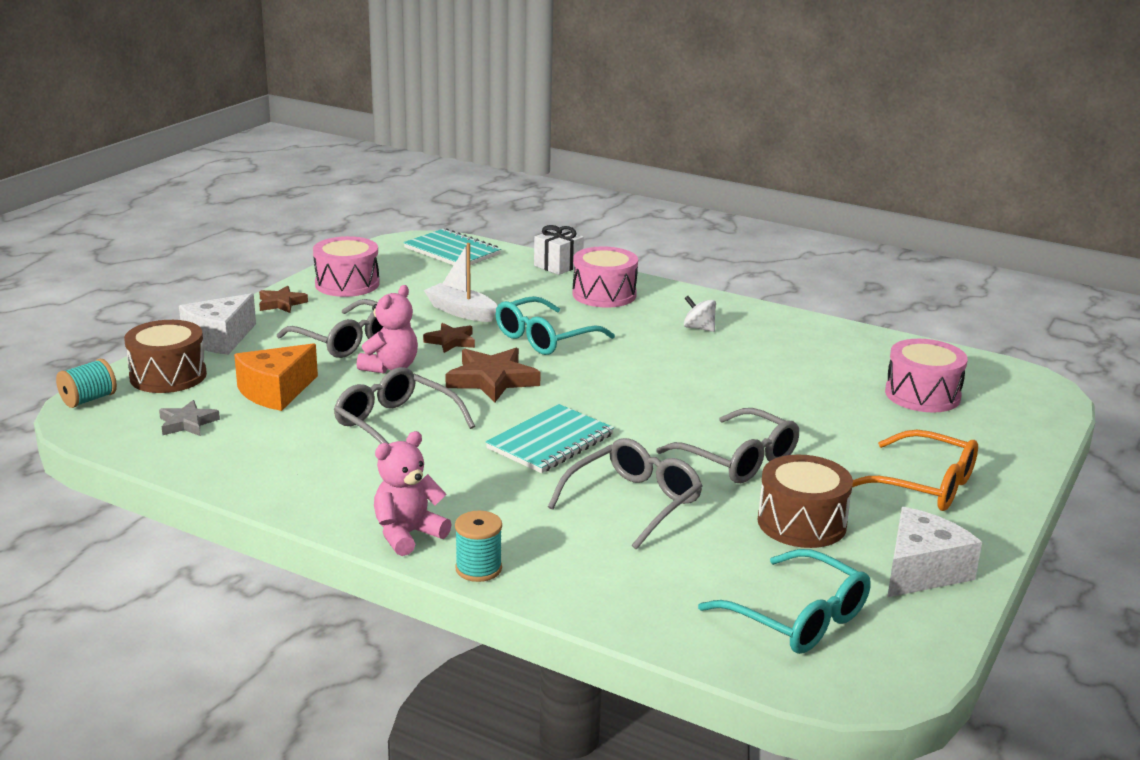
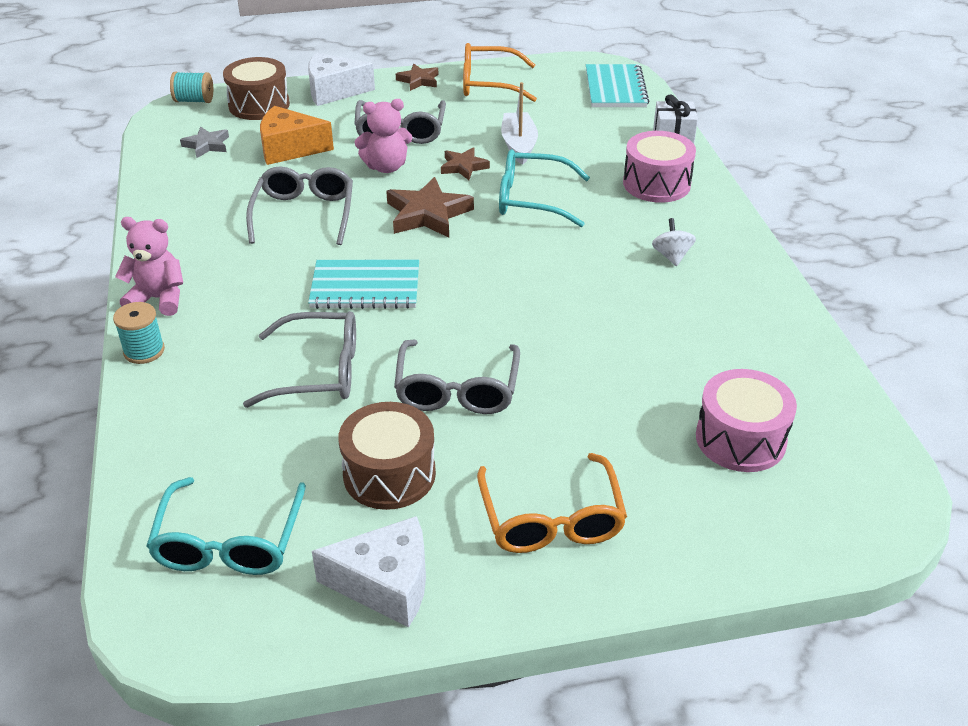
camera: 50 degrees right, 15 degrees up
(347, 284) = (488, 84): pink drum -> orange glasses

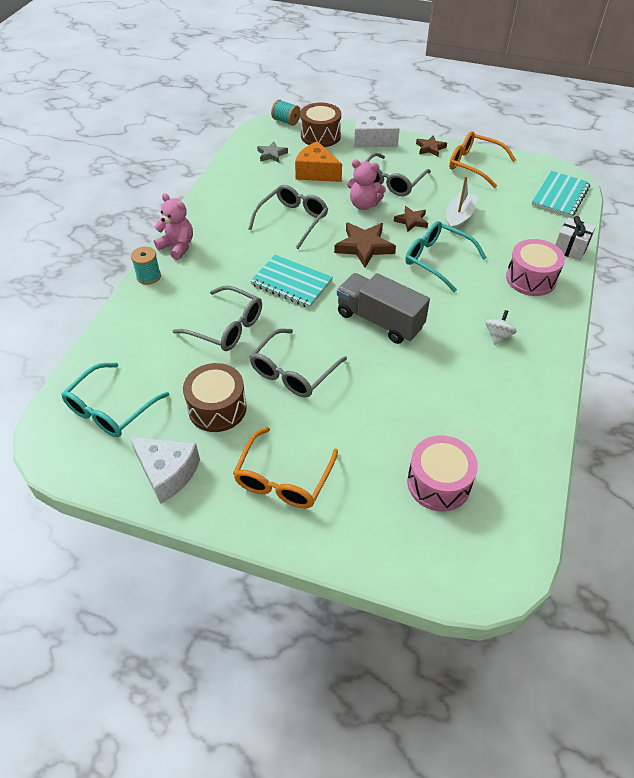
camera: 30 degrees right, 10 degrees up
(518, 290) = (379, 320): none -> grey truck

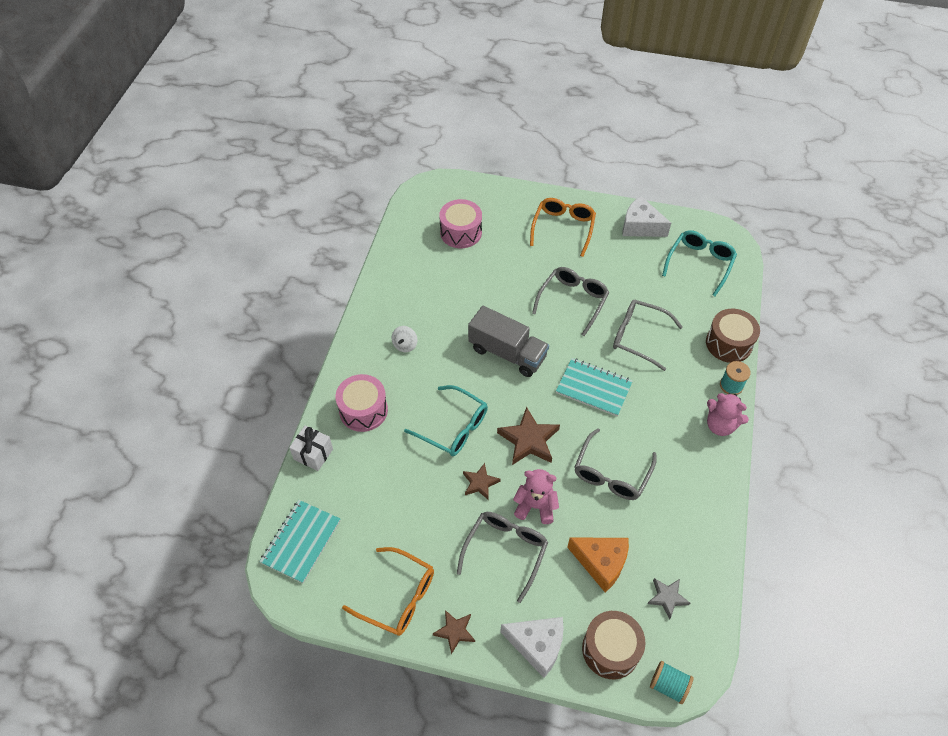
camera: 175 degrees right, 5 degrees up
(217, 408) = (622, 270): brown drum -> brown drum (728, 343)
(459, 217) = (426, 493): white boat -> none

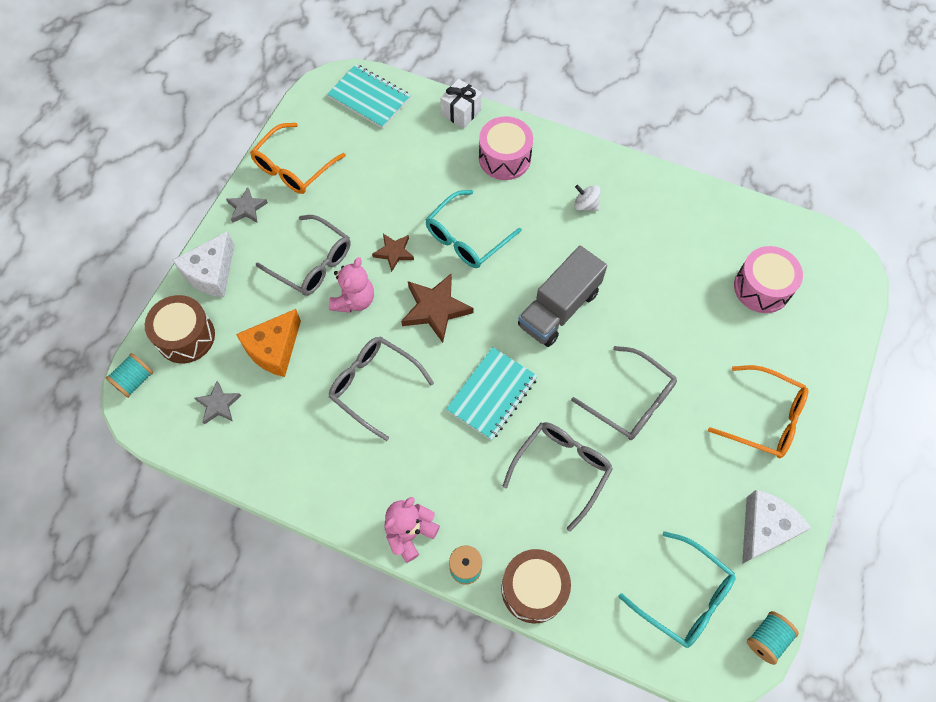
camera: 100 degrees right, 10 degrees up
(455, 631) = (247, 208): brown star -> grey star
(708, 223) = (767, 639): none -> turquoise spool

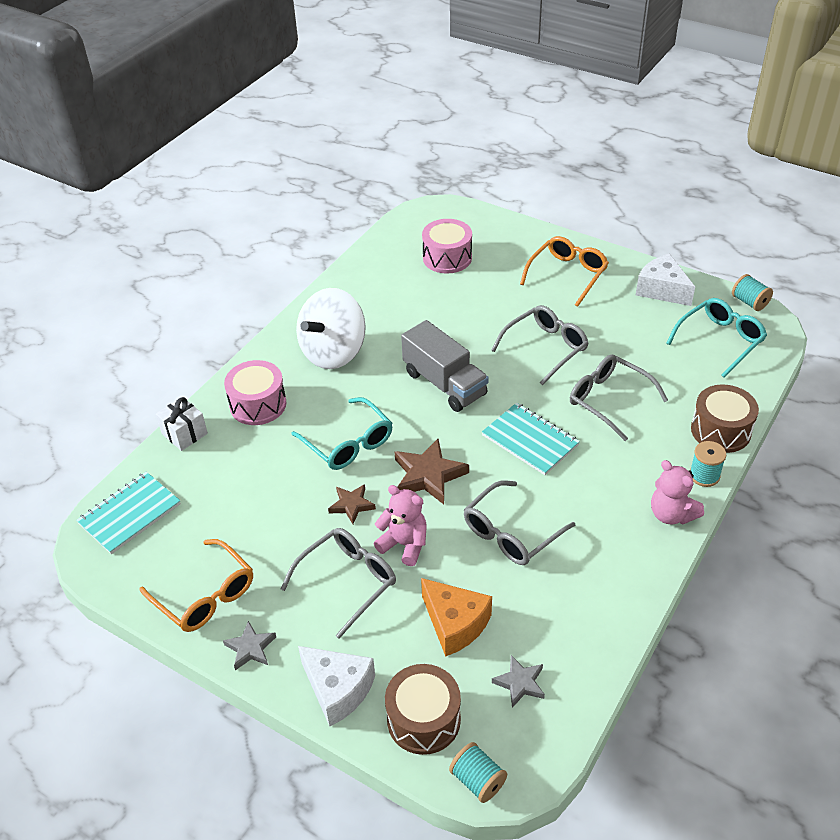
camera: 80 degrees left, 20 degrees down
(585, 205) = (333, 352): white spinning top -> white spinning top, size x2.50

